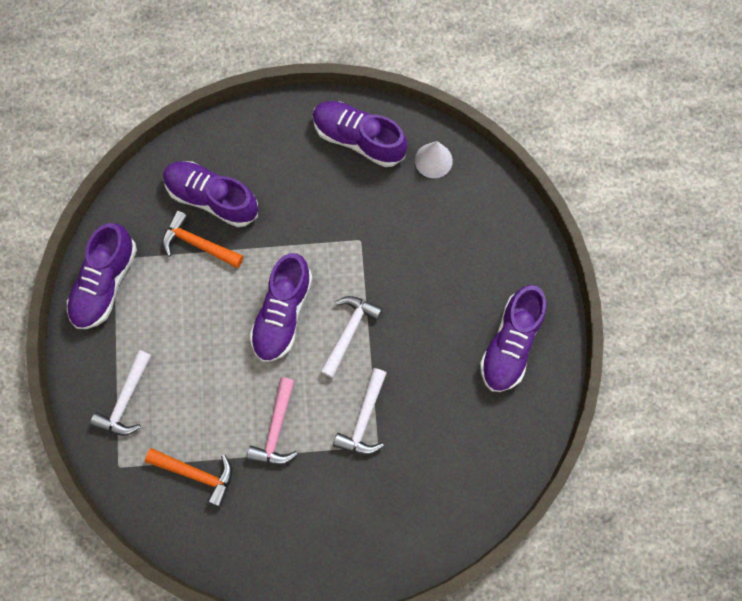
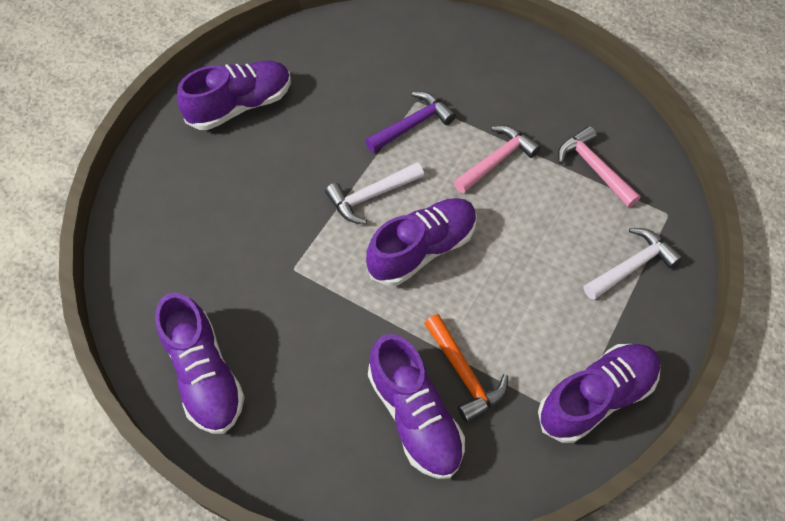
camera: 145 degrees left, 15 degrees down
(197, 473) = (593, 168): orange hammer -> pink hammer
(364, 419) = (413, 124): white hammer -> purple hammer
(433, 160) = (153, 298): white cone -> none

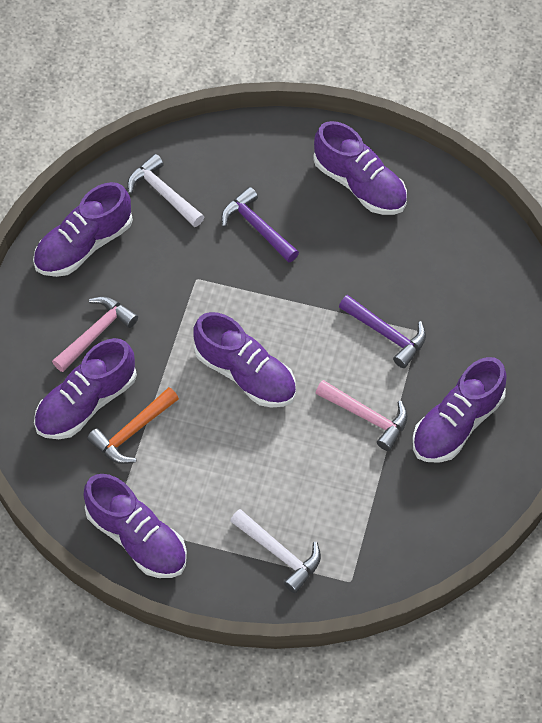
camera: 75 degrees right, 0 degrees up
(252, 200) = (257, 227): none -> purple hammer
(371, 196) = (290, 319): white hammer -> white hammer (163, 193)
(520, 97) = (456, 424): none -> purple shoe
(593, 168) = (386, 506): pink hammer -> pink hammer (96, 333)

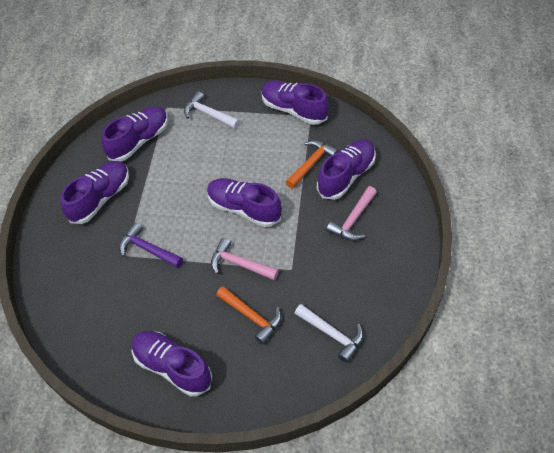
camera: 175 degrees right, 5 degrees down
(83, 245) = (382, 282): purple shoe -> purple shoe (139, 141)
(257, 227) = (252, 317): purple hammer -> orange hammer
(367, 417) = (160, 194): pink hammer -> pink hammer (239, 264)

